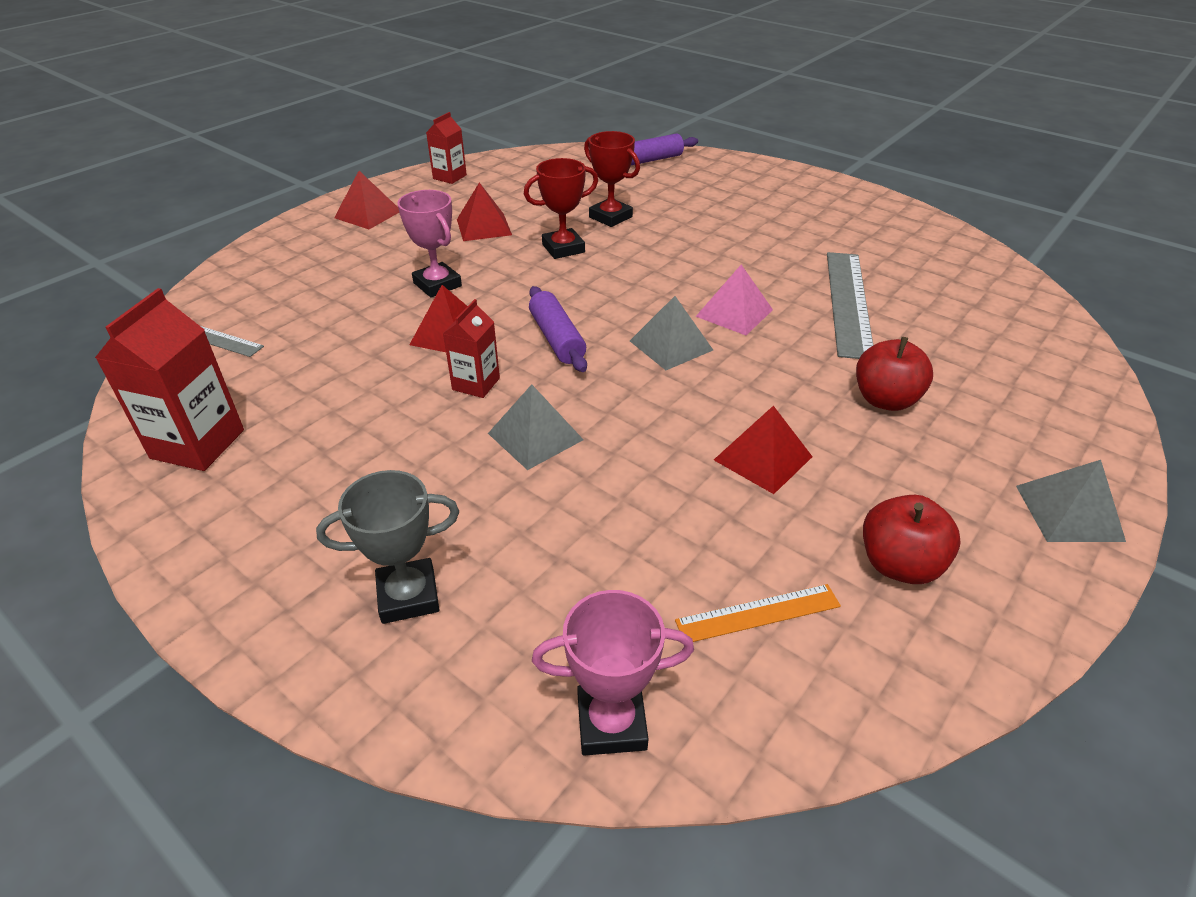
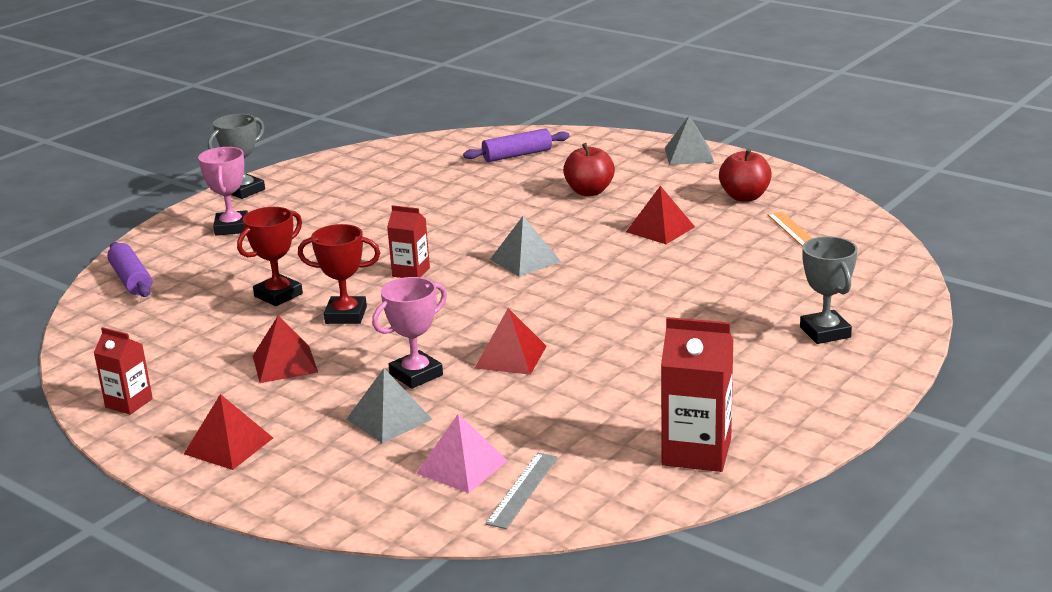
camera: 90 degrees left, 15 degrees down
(476, 384) = (589, 335): red carton -> red carton (411, 272)
(535, 436) = (653, 305): grey pyramid -> grey pyramid (389, 419)
(557, 339) = (517, 306): purple rolling pin -> purple rolling pin (517, 155)
(563, 248) = (346, 315): red trophy -> red trophy turned 60 degrees counterclockwise
(611, 723) = (884, 267): pink trophy -> pink trophy (232, 227)
(734, 313) = (474, 237): pink pyramid -> pink pyramid (462, 467)
(840, 188) = (244, 190): none -> grey trophy
(848, 302) = (459, 197): grey ruler -> none

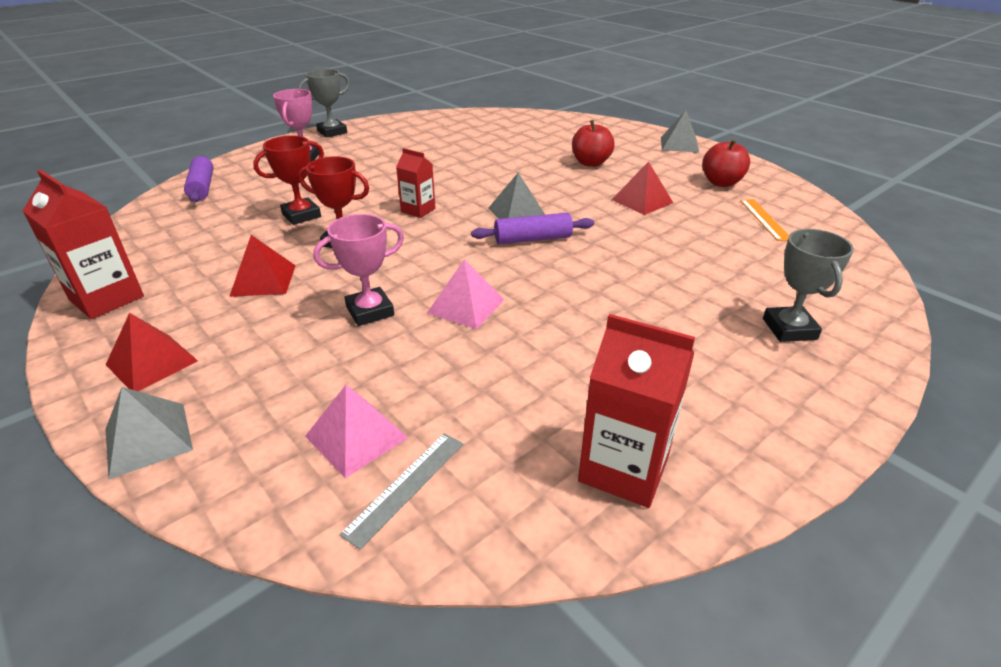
camera: 10 degrees right, 10 degrees up
(129, 403) = (107, 298): red carton -> red carton, size x1.66
(389, 419) = (317, 358): grey pyramid -> grey pyramid (148, 439)
(511, 357) = (466, 306): red pyramid -> pink pyramid
(517, 155) = (544, 130): purple rolling pin -> purple rolling pin (533, 239)

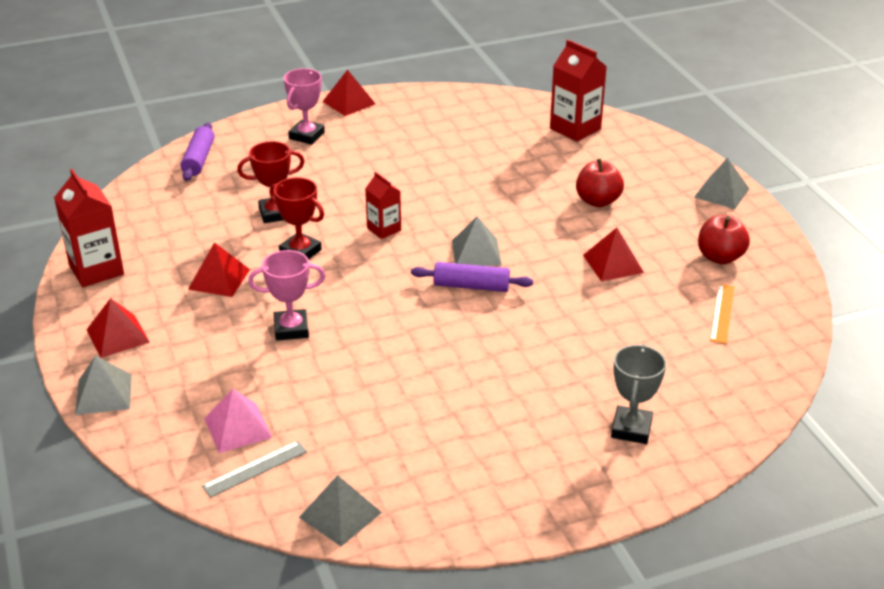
camera: 20 degrees right, 0 degrees up
(332, 132) = (349, 102): grey trophy -> red pyramid
(466, 306) = (371, 342): pink pyramid -> none
(557, 520) = (340, 515): none -> grey pyramid
(624, 469) = (406, 497): red carton -> red carton (575, 129)

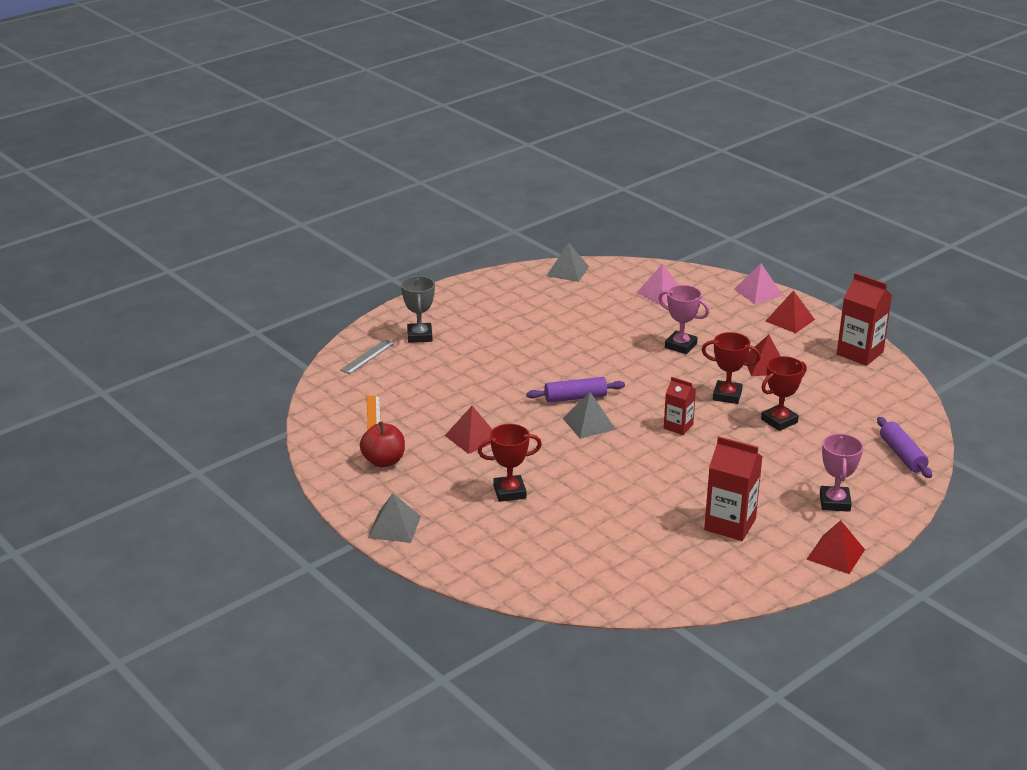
camera: 160 degrees right, 5 degrees down
(103, 394) = (758, 292): grey pyramid -> pink pyramid
(255, 469) = (631, 279): grey ruler -> grey ruler (367, 356)
(291, 329) = (680, 346): pink trophy -> pink trophy turned 60 degrees clockwise
(575, 129) = (572, 574): red carton -> red carton (730, 524)
(598, 201) = (509, 492): red apple -> red trophy

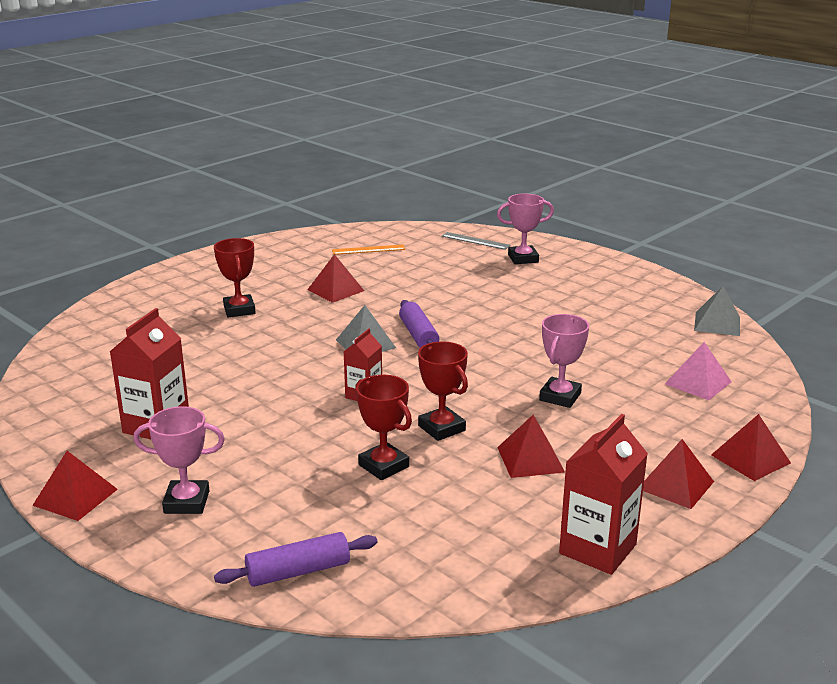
camera: 85 degrees right, 5 degrees down
(383, 461) = (295, 258): red apple -> none
(394, 527) = (193, 268): grey pyramid -> none
(419, 336) = (523, 258): grey trophy -> pink trophy
(727, 395) = (441, 428): red trophy -> red trophy turned 45 degrees counterclockwise
(758, 292) = (750, 459): pink pyramid -> red pyramid

